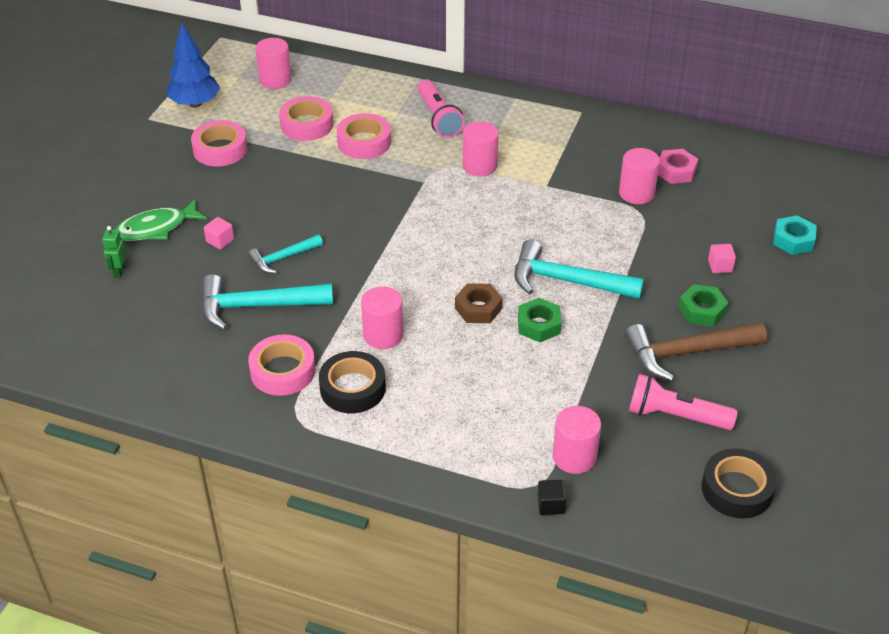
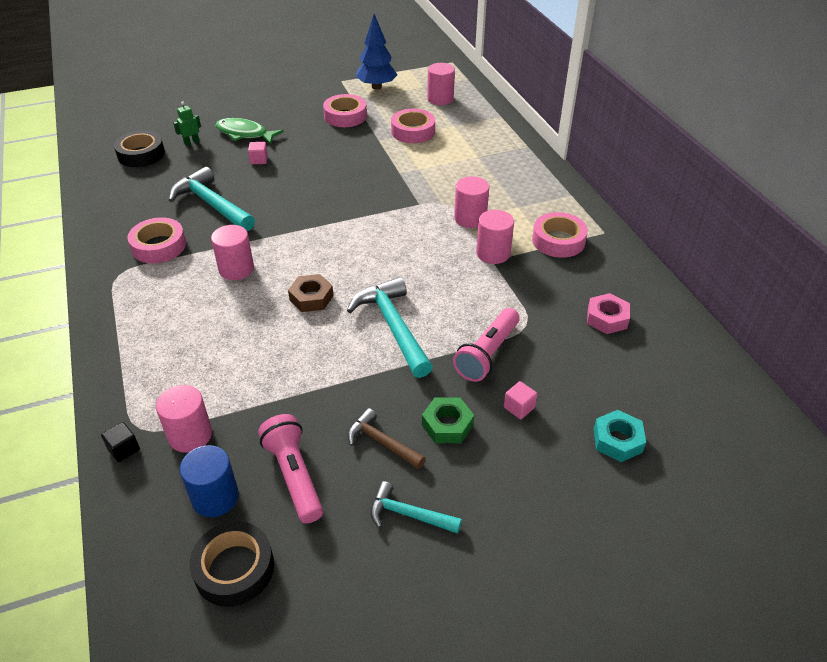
camera: 50 degrees right, 0 degrees up
(283, 258) = (269, 190): turquoise hammer -> turquoise hammer (408, 514)
(352, 388) = (169, 283): black tape -> black tape (141, 154)
(364, 142) = (426, 160): pink tape -> pink tape (558, 240)
(438, 118) = (496, 175): pink flashlight -> pink flashlight (487, 354)
(538, 325) = (325, 337): green nut -> none
(636, 193) = (547, 310): pink cylinder -> pink cylinder (493, 253)
(657, 470) = (215, 497): none -> blue cylinder
(687, 353) = (382, 442): brown hammer -> brown hammer, size x0.58

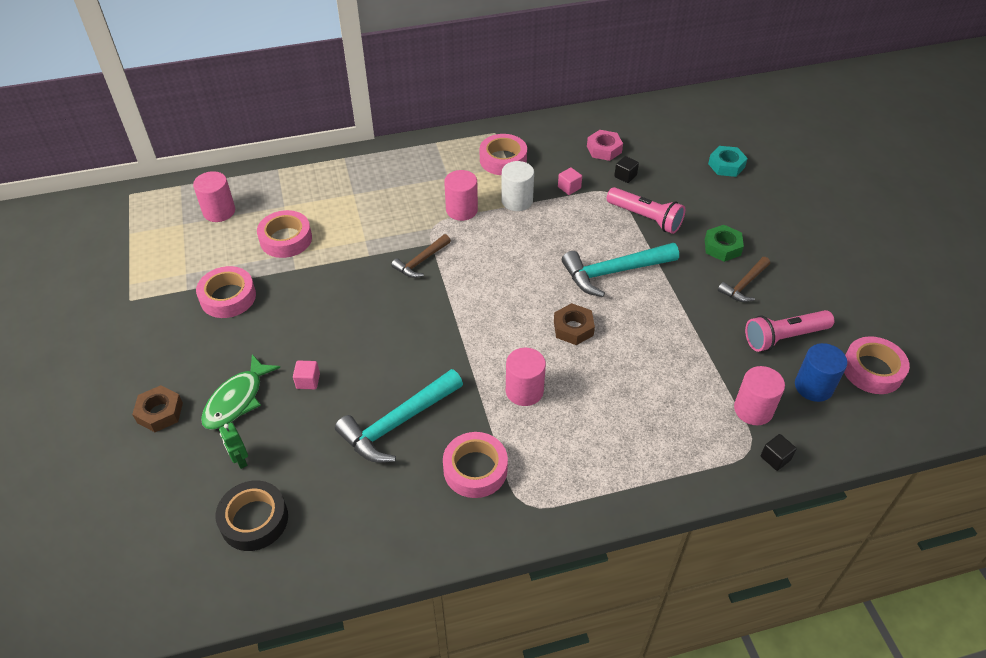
camera: 85 degrees left, 5 degrees up
(234, 568) = (872, 370): black tape -> pink tape
(237, 108) = (160, 412): none -> brown nut
(376, 87) = (163, 265): blue tree -> none
(395, 200) = (421, 261): none -> brown hammer
(408, 514) = (807, 273): turquoise hammer -> none
(493, 253) = (517, 201): pink cylinder -> white cylinder
(519, 407) = (701, 208): pink cube -> pink cube (569, 188)
(561, 337) = (625, 176): none -> black cube

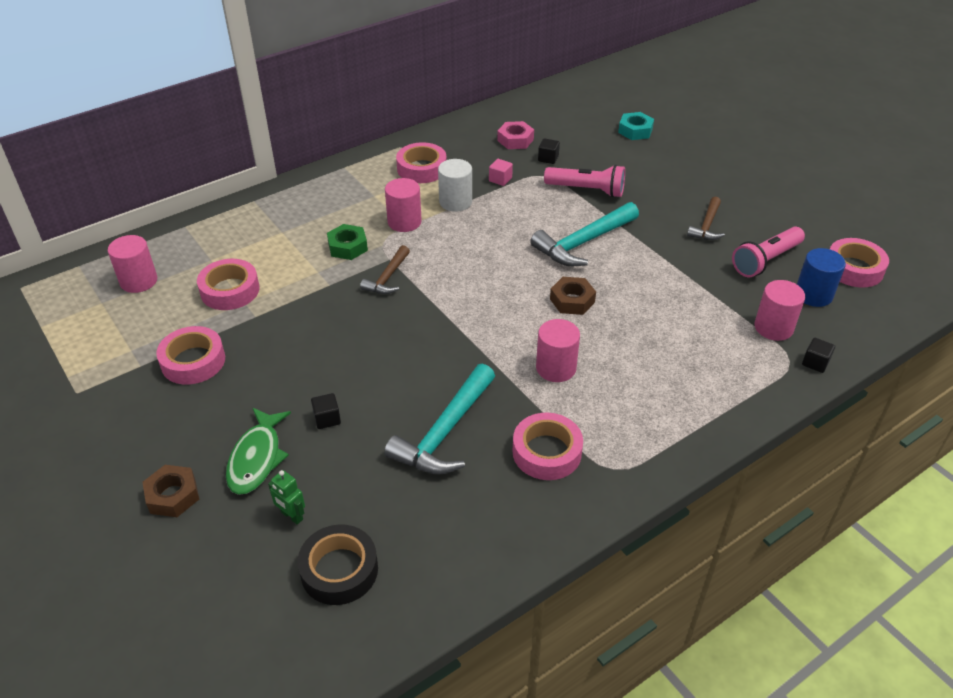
camera: 20 degrees left, 5 degrees down
(308, 381) = (327, 419): pink cube -> black cube
(722, 247) = (670, 199): green nut -> green nut (348, 247)

